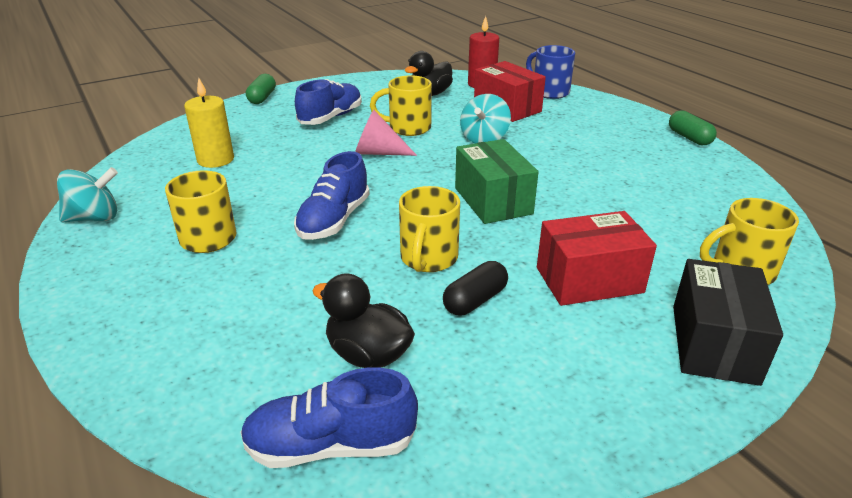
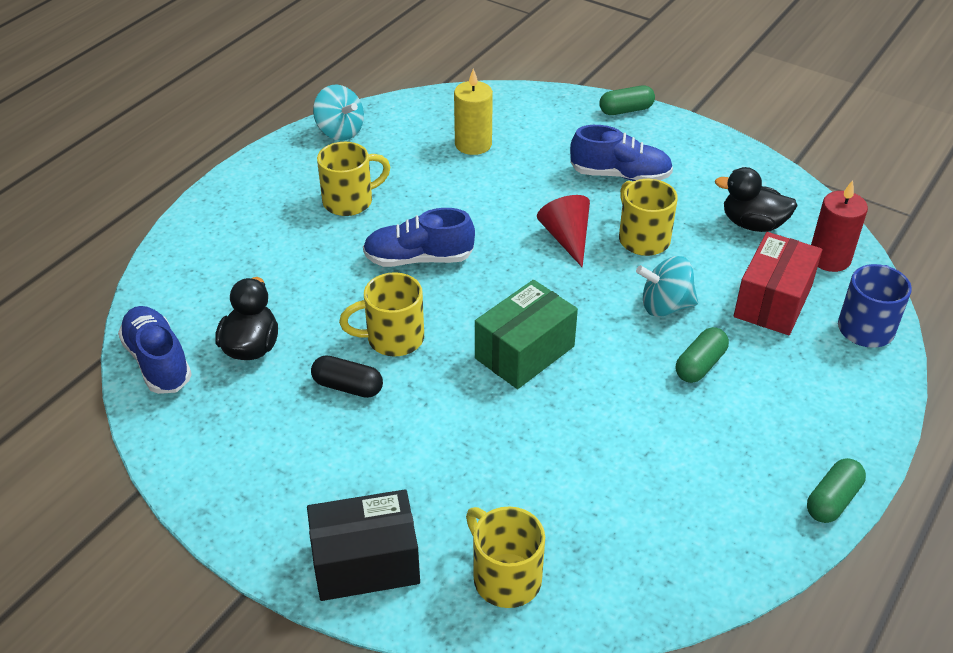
camera: 65 degrees right, 10 degrees up
(378, 152) = (566, 238): pink cone -> red cone
(550, 143) = (700, 365): none -> green capsule
(589, 280) = (420, 456): red box -> none

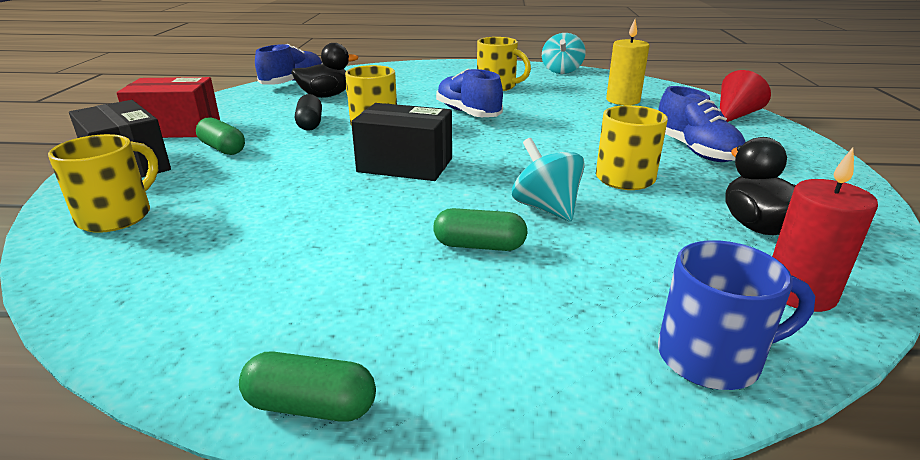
camera: 60 degrees right, 15 degrees down
(524, 352) = (405, 165): green box -> black box
(566, 238) = (571, 149): red cone -> red cone (734, 115)
(626, 110) = (788, 134): green capsule -> green capsule (223, 148)
(773, 301) = (648, 268): red box -> red box (177, 129)

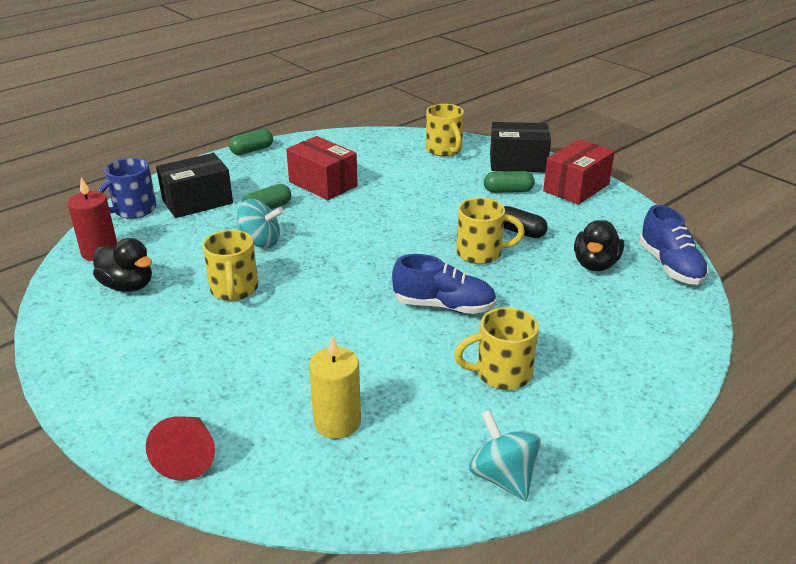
camera: 135 degrees right, 5 degrees up
(350, 246) = (323, 184): none -> red box
(405, 165) = (384, 231): black box -> black box (197, 201)
(695, 150) = (201, 352): blue shoe -> none

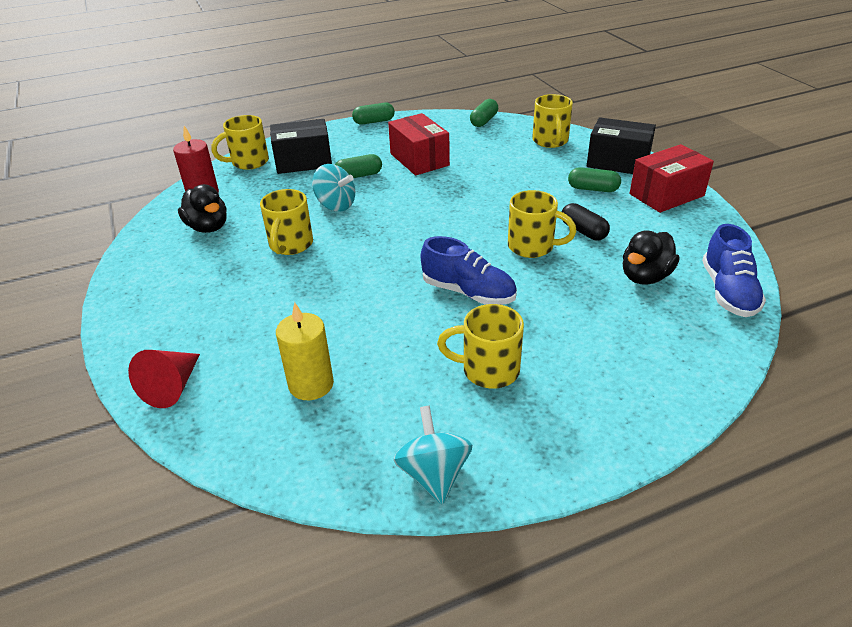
camera: 20 degrees right, 5 degrees up
(133, 210) = (248, 162): blue mug -> yellow mug
(368, 137) = (484, 121): none -> green capsule

